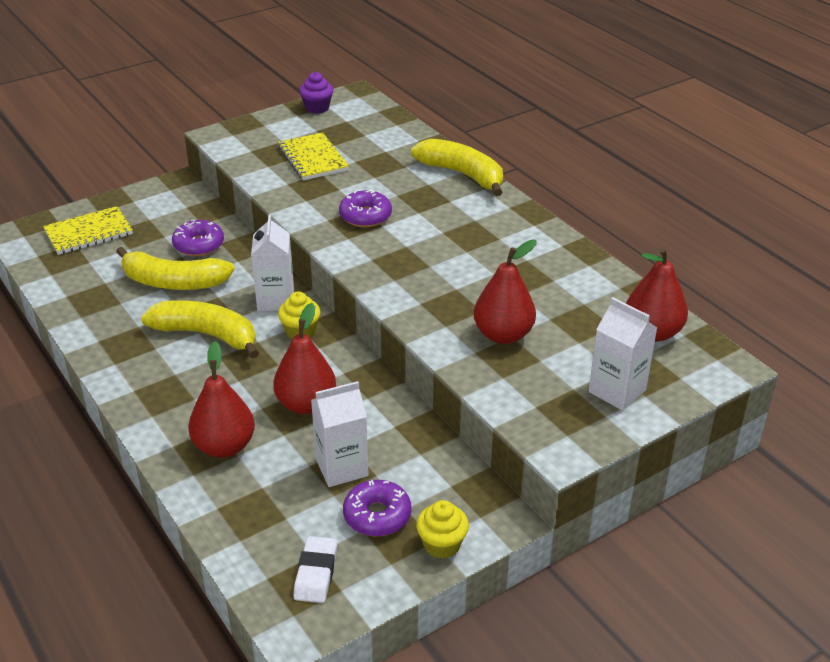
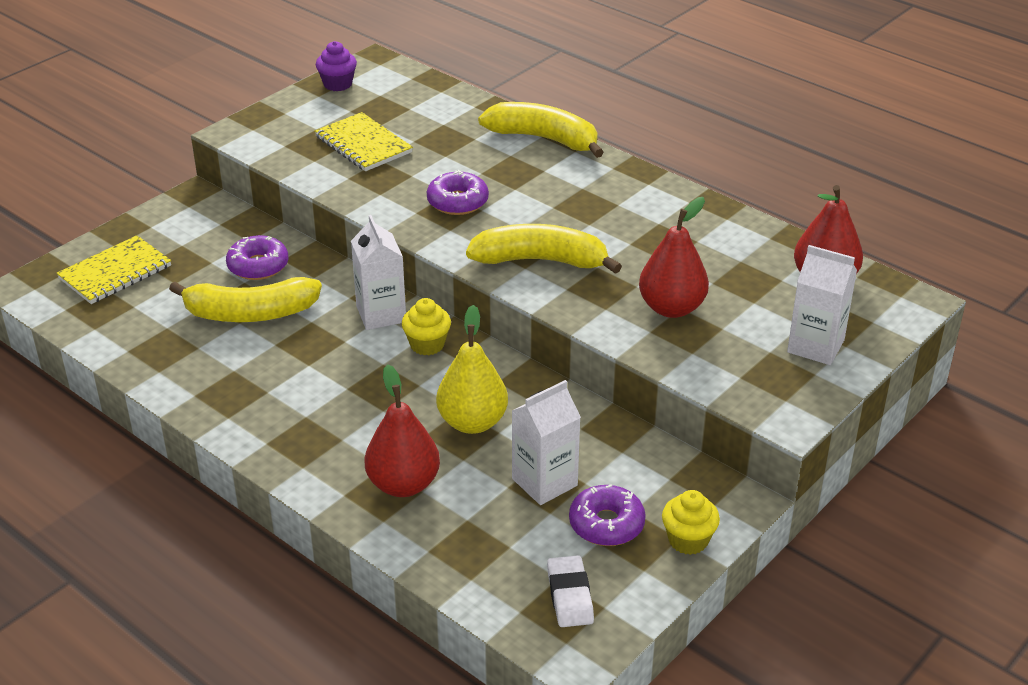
camera: 15 degrees left, 0 degrees up
(206, 335) = (320, 367): yellow banana -> yellow banana (540, 261)
(306, 404) = (472, 422): red pear -> yellow pear

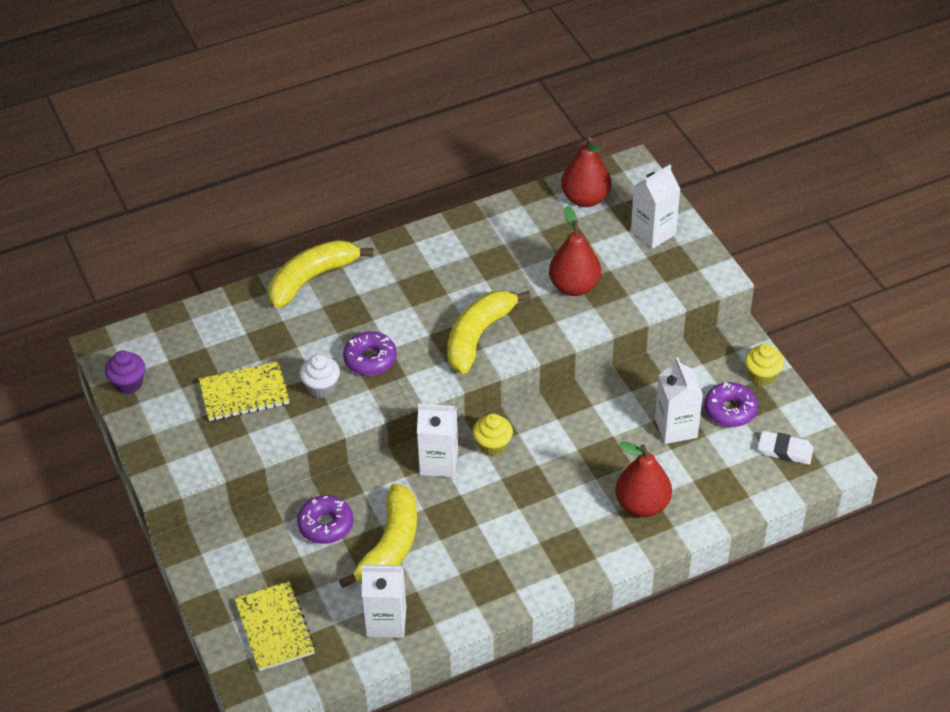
camera: 65 degrees left, 10 degrees up
(149, 338) = (386, 621): none -> white carton
(399, 184) = (321, 387): none -> white cupcake
(472, 422) = (595, 447): yellow pear -> none

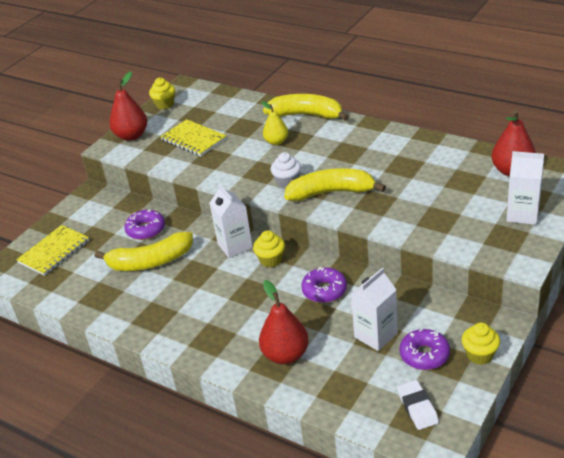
camera: 60 degrees right, 10 degrees down
(128, 383) = (165, 104): purple cupcake -> yellow cupcake
(321, 387) = (225, 160): white cupcake -> white cupcake (287, 182)
(335, 329) = (276, 142): none -> yellow pear
(370, 359) = (266, 165): purple donut -> purple donut (324, 290)
(386, 621) = (89, 291): white carton -> none
(574, 286) = (424, 207): red pear -> red pear (132, 136)

